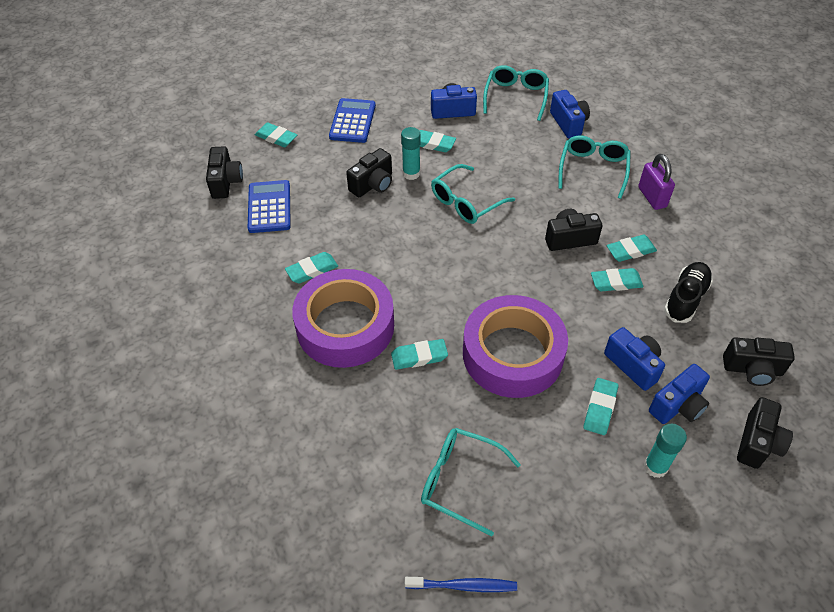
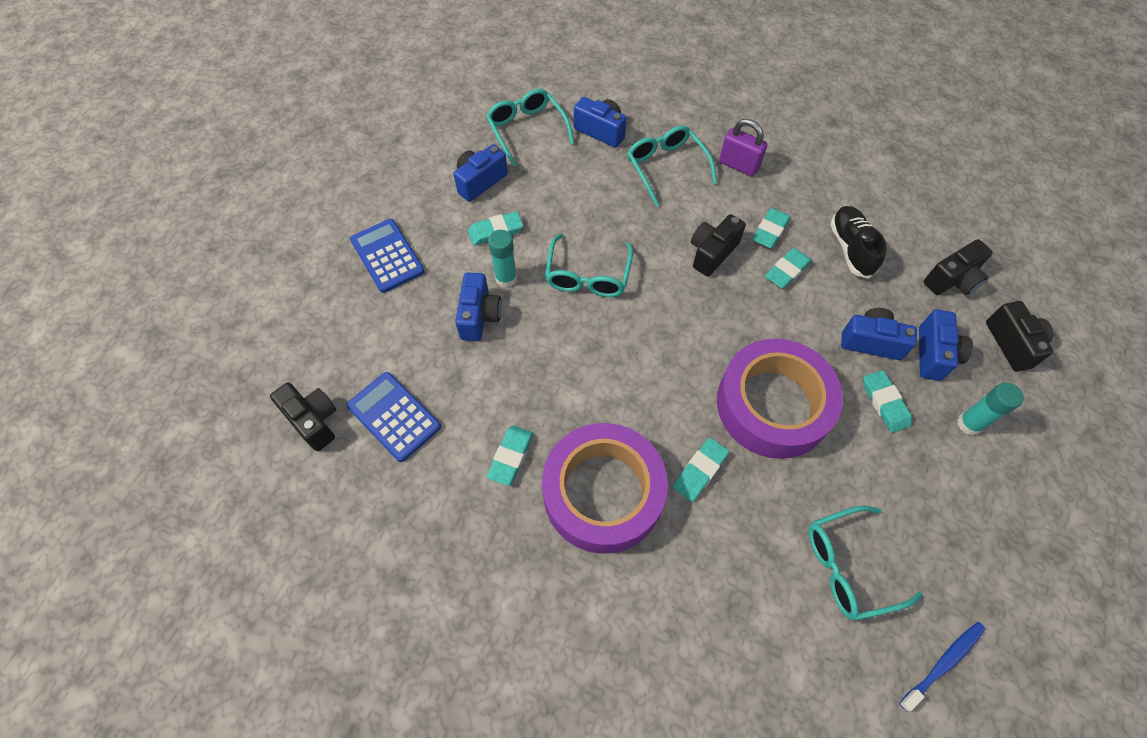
camera: 40 degrees left, 10 degrees up
(276, 138) = (320, 328): turquoise eraser -> none
(373, 184) = (479, 316): black camera -> blue camera

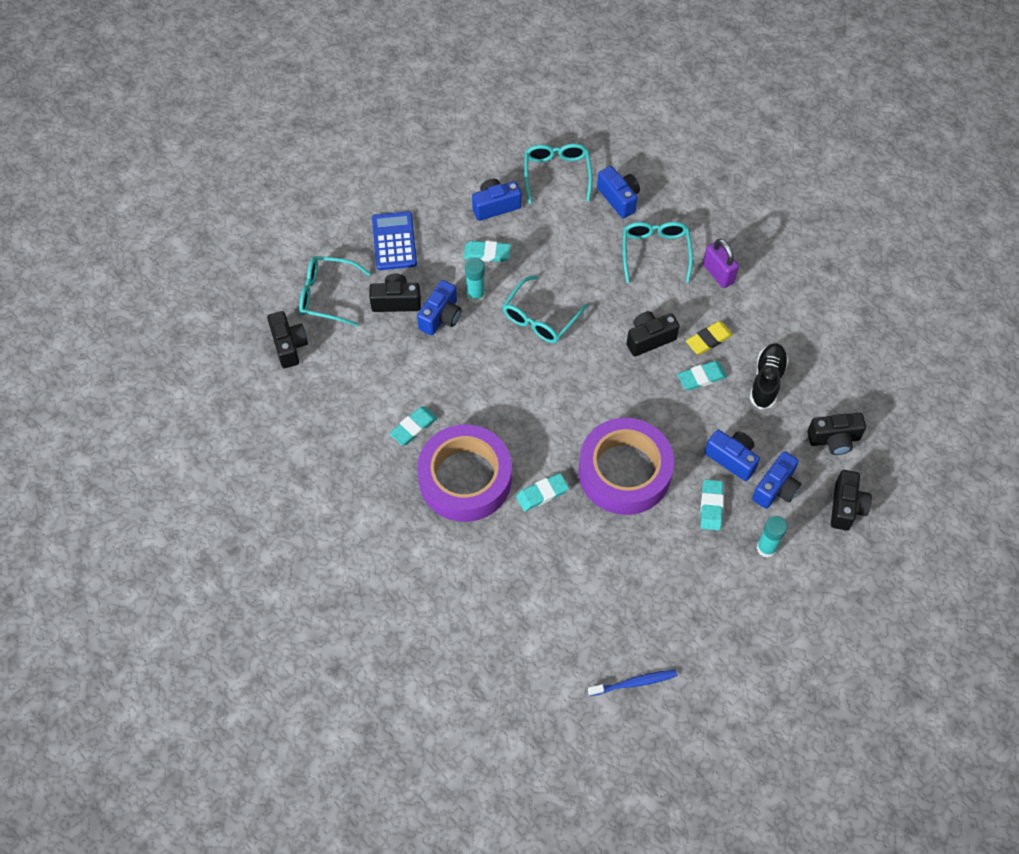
camera: 25 degrees right, 0 degrees up
(394, 416) = (345, 366): blue calculator -> none
(420, 319) = (396, 301): none -> black camera
(770, 231) = (708, 340): turquoise eraser -> yellow eraser
(850, 566) = (610, 599): turquoise glasses -> turquoise glasses (328, 295)

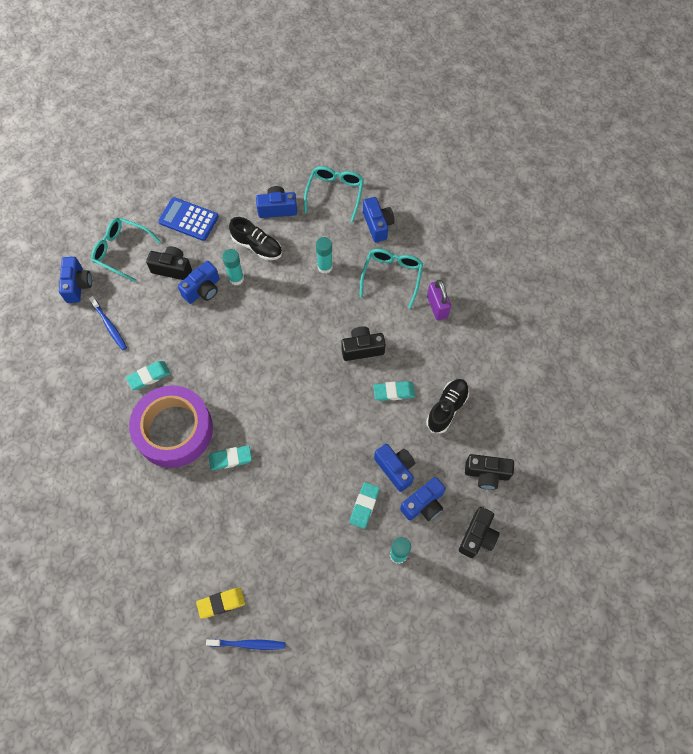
camera: 15 degrees right, 5 degrees up
(289, 346) = (78, 285): black camera -> blue camera
(345, 382) = (109, 326): none -> blue toothbrush
(394, 241) = (188, 219): blue calculator -> blue calculator turned 75 degrees counterclockwise
(487, 253) = (257, 246): turquoise eraser -> black shoe
(540, 317) = (281, 309): turquoise glasses -> none
(574, 259) = (325, 267): none -> turquoise glue stick
(624, 472) = (303, 457): purple tape -> none
(708, 340) = (410, 361): yellow eraser -> yellow eraser (221, 603)

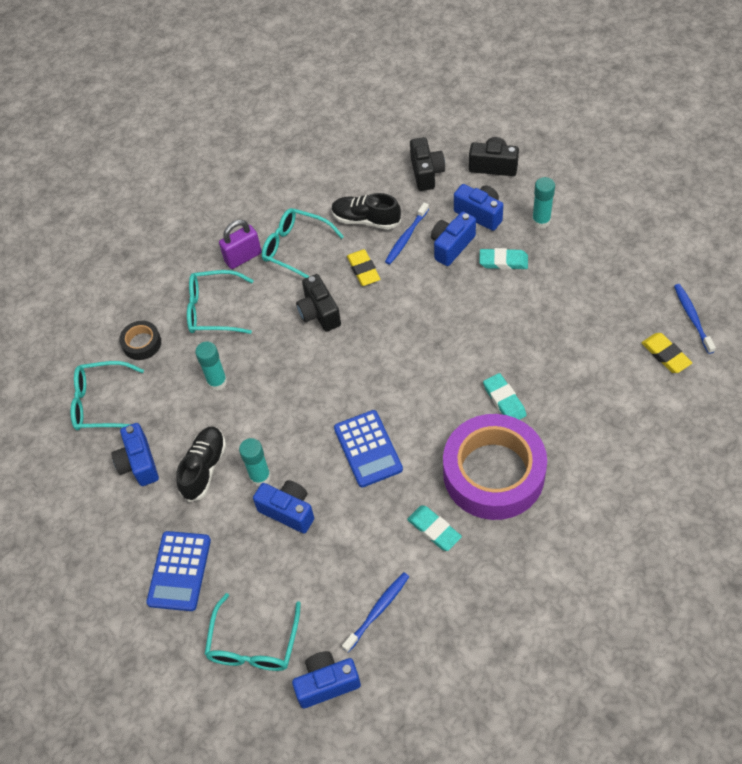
camera: 100 degrees left, 10 degrees down
(172, 269) = (265, 562): black camera -> none
(229, 351) = (368, 449): none -> blue calculator
(377, 225) = (142, 343): blue camera -> black tape
(393, 392) = (363, 270): turquoise eraser -> yellow eraser
(417, 435) = (406, 237): none -> blue toothbrush
(433, 347) = (296, 249): none -> turquoise glasses

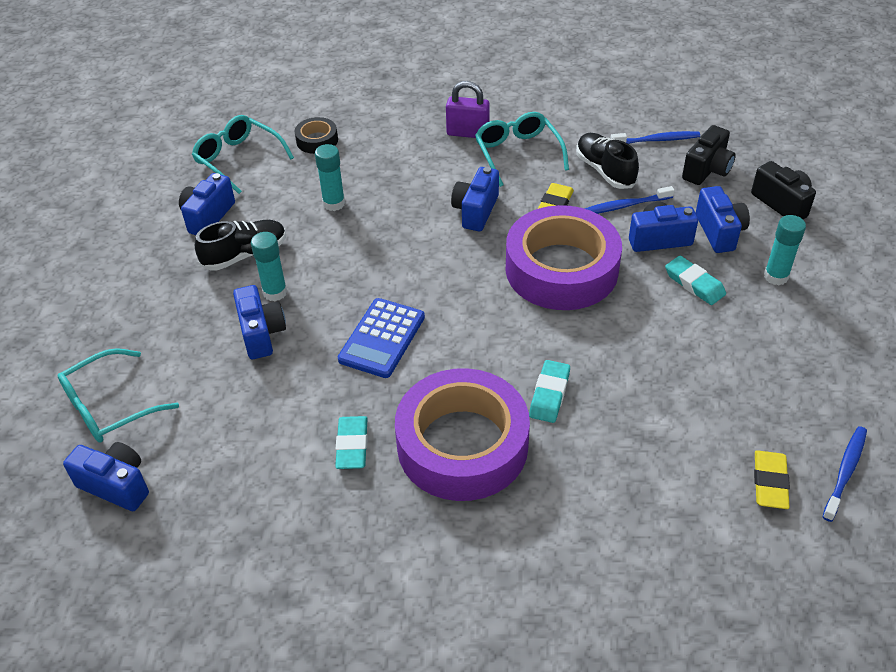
camera: 40 degrees right, 10 degrees down
(179, 571) = (134, 310): blue calculator -> none
(214, 310) = (398, 154): turquoise glasses -> none
(319, 313) = (476, 211): black camera -> blue camera
(378, 610) = (225, 467): blue toothbrush -> blue toothbrush (657, 140)
(419, 312) = (561, 269): none -> purple tape

